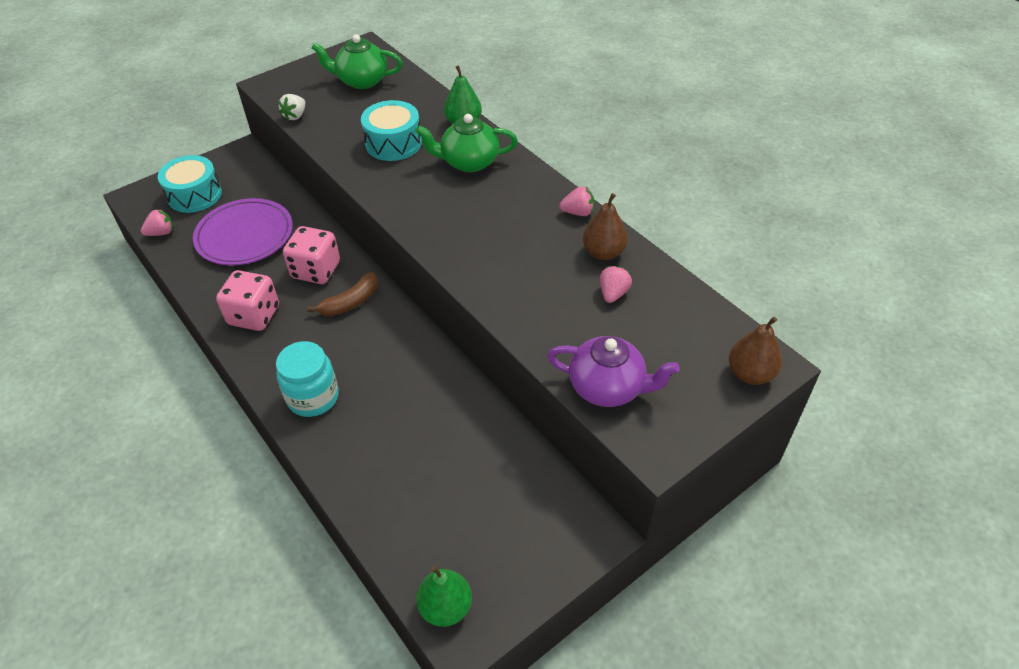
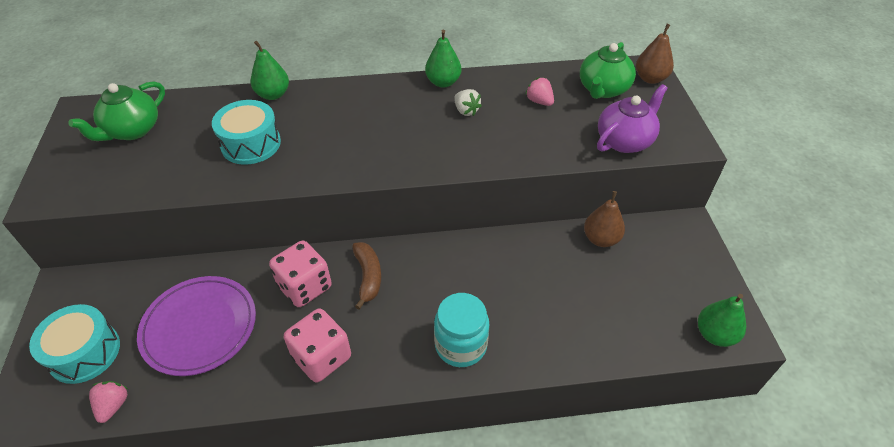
camera: 60 degrees left, 0 degrees up
(295, 116) = (126, 194): white strawberry -> white strawberry (466, 111)
(469, 162) = (327, 111): green teapot -> green teapot (603, 89)
(578, 212) = (443, 82): pink strawberry -> green pear
(603, 253) = (495, 88): brown pear -> brown pear (601, 239)

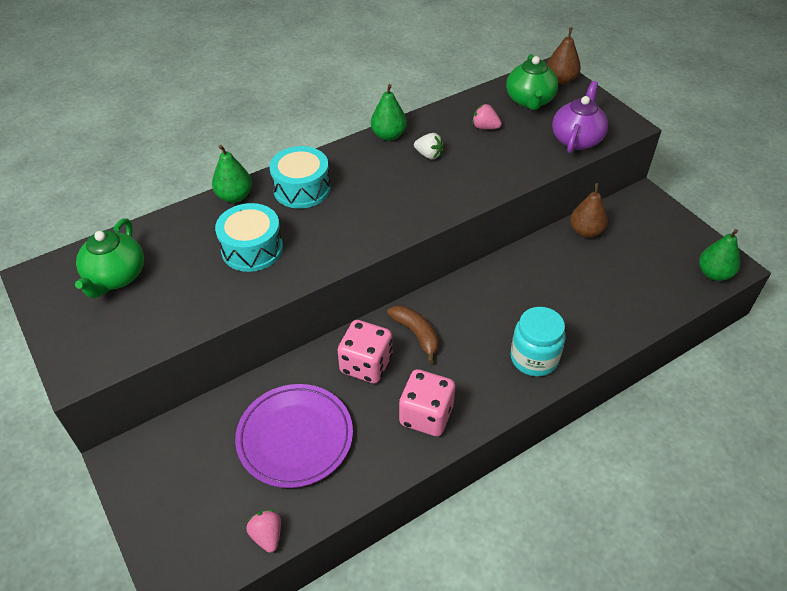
camera: 25 degrees left, 0 degrees up
(84, 352) = (199, 505): turquoise drum -> turquoise drum (302, 189)

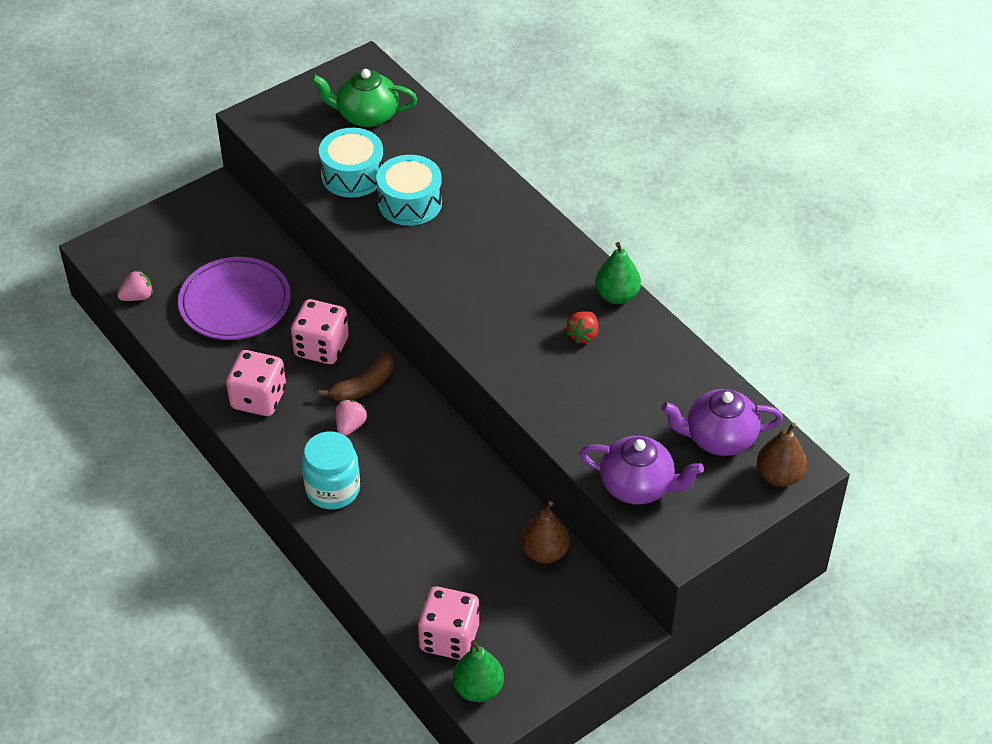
camera: 85 degrees right, 0 degrees up
(234, 196) = (489, 177): green pear -> none
(302, 189) = (507, 229): turquoise drum -> turquoise drum (352, 175)
(428, 155) = (583, 335): white strawberry -> red strawberry
(485, 127) = (649, 389): pink strawberry -> pink strawberry (350, 426)
(529, 101) = (719, 438): green teapot -> purple teapot
(672, 288) = (449, 638): none -> pink dice

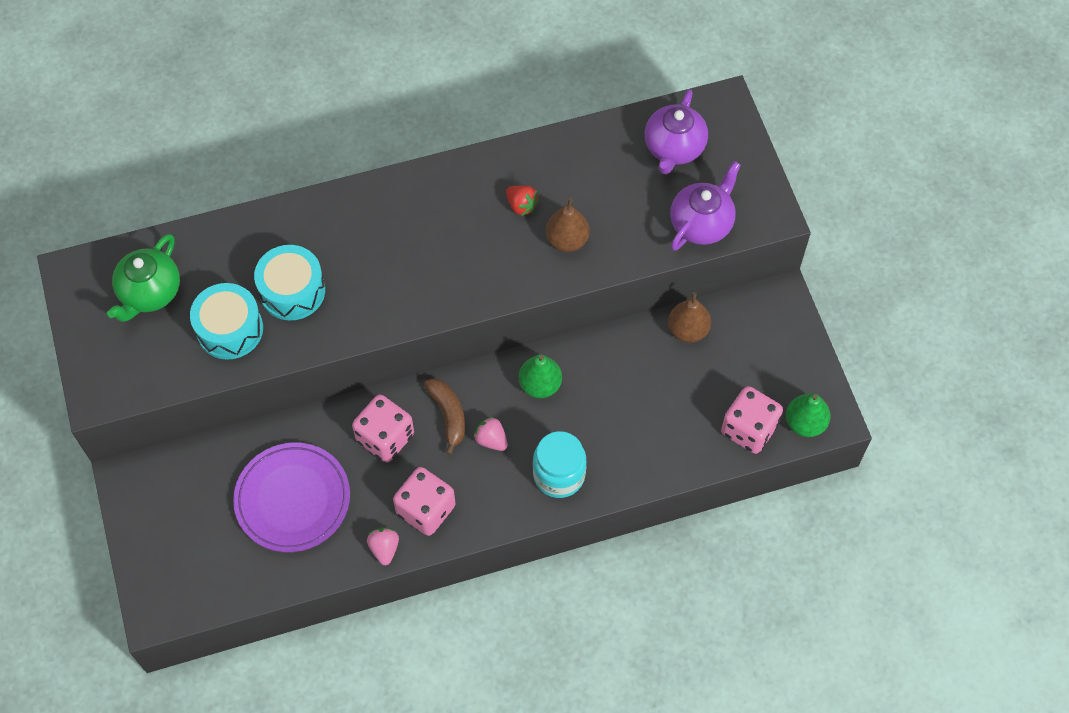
camera: 70 degrees left, 15 degrees up
(138, 297) = (242, 589): pink strawberry -> pink strawberry (384, 548)
(616, 295) = (486, 164): green pear -> green pear (540, 385)
(779, 476) = (728, 122): brown pear -> brown pear (567, 240)

